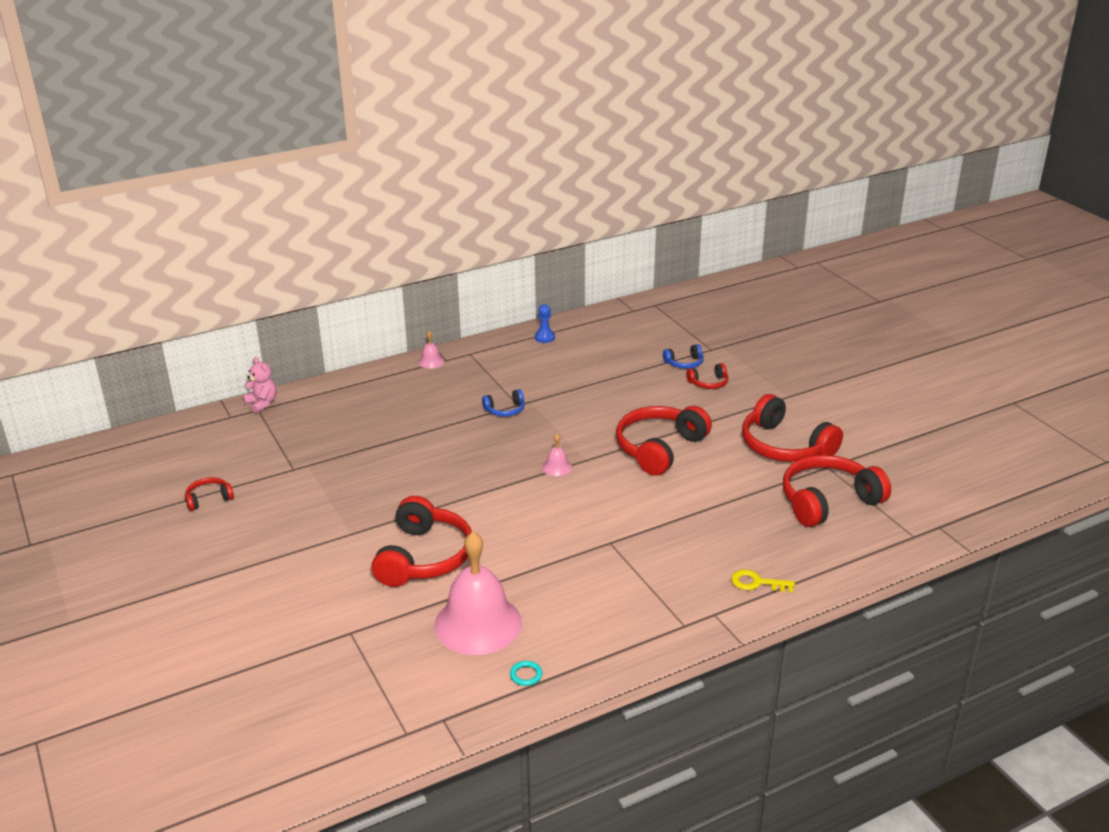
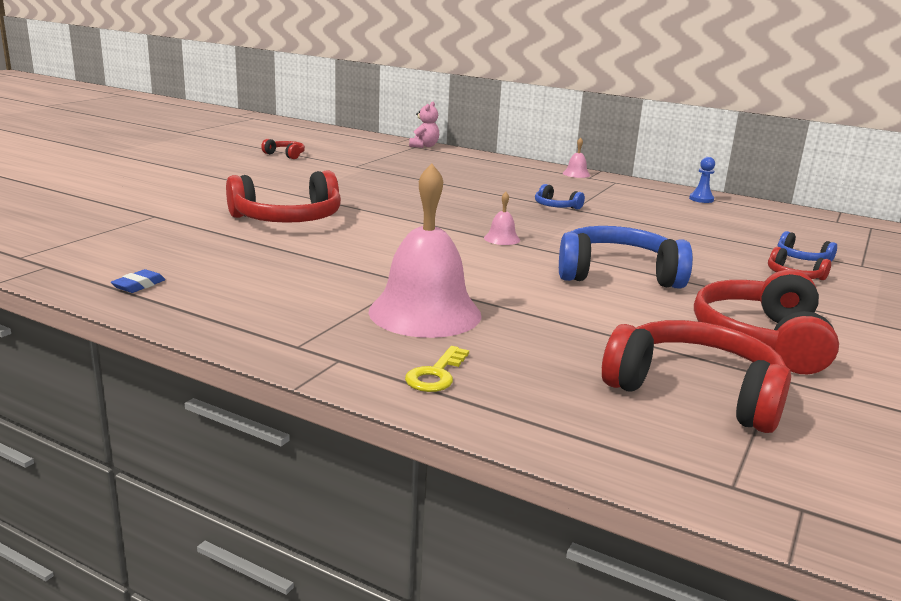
camera: 55 degrees right, 10 degrees down
(478, 623) = (207, 253): pink bell -> pink bell (425, 313)
(526, 675) = (139, 285): turquoise ring -> blue eraser
(659, 448) = (617, 274): red headphones -> blue headphones
(756, 583) = (436, 375): yellow key -> yellow key turned 135 degrees counterclockwise

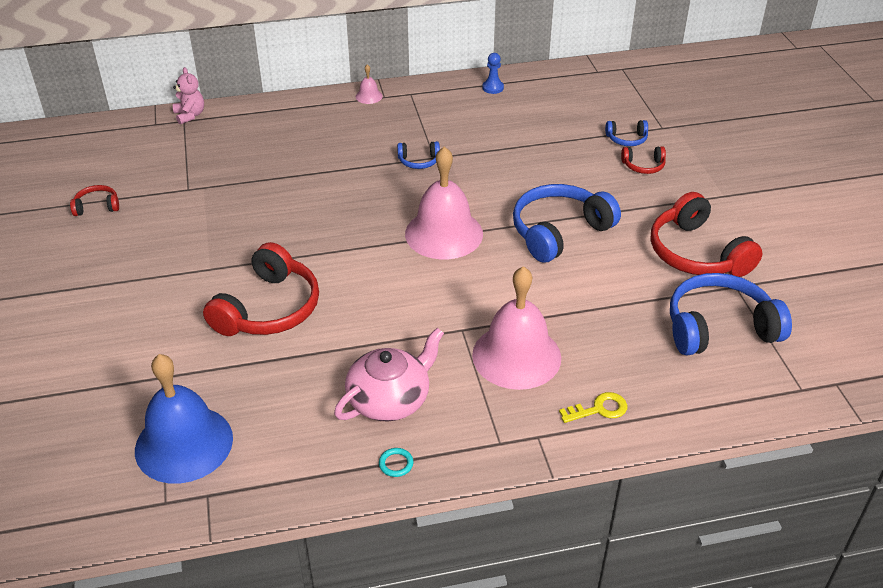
camera: 40 degrees left, 20 degrees up
(94, 242) = (184, 443): none -> blue bell
(139, 285) = (311, 464): blue eraser -> none
(192, 314) = (396, 464): none -> turquoise ring
(268, 286) = (390, 399): none -> pink teapot
(436, 375) = (599, 409): yellow key -> yellow key turned 90 degrees counterclockwise
(502, 239) = (444, 233): pink bell -> pink bell, size x2.43
(695, 392) = (719, 328): red headphones -> blue headphones

